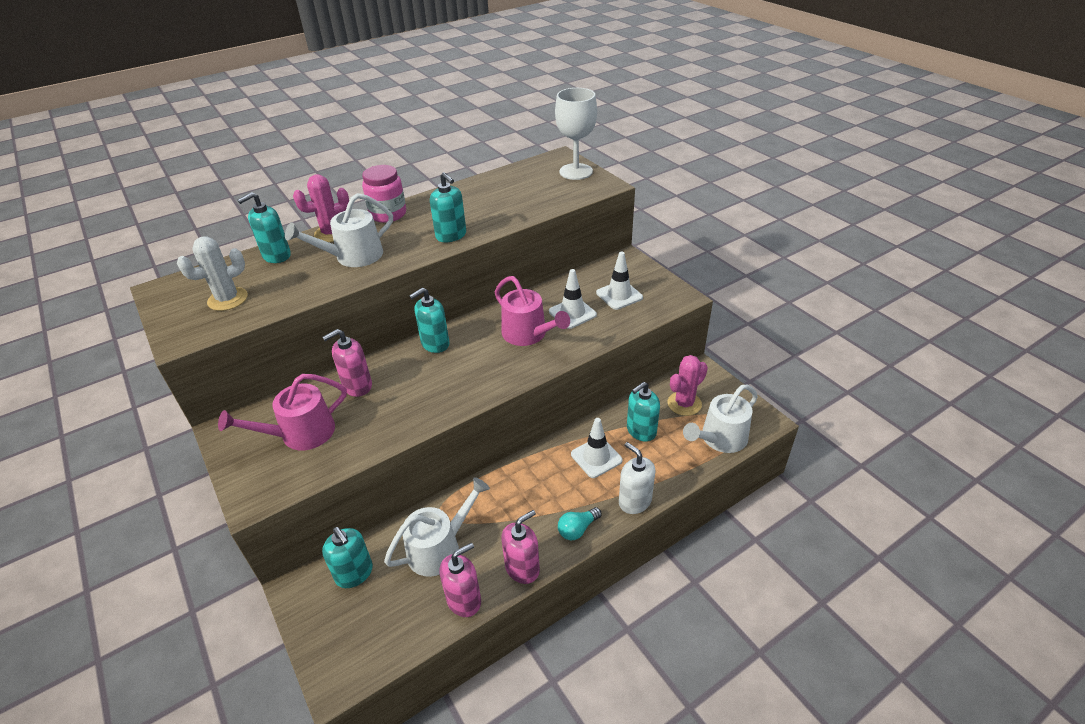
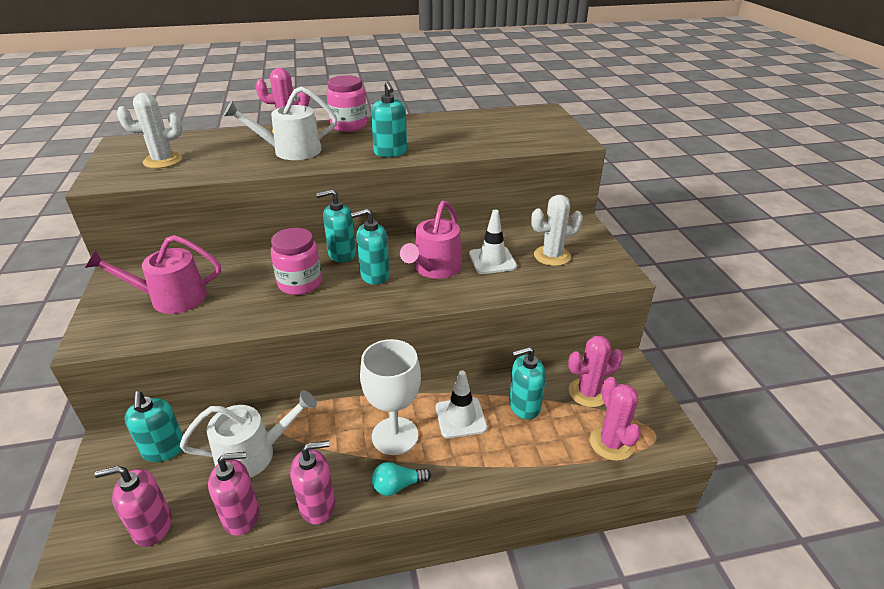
camera: 20 degrees right, 5 degrees down
(276, 256) = (230, 138): turquoise soap dispenser -> turquoise soap dispenser (374, 275)
(357, 386) = (248, 271): pink soap dispenser -> pink soap dispenser (152, 526)
(416, 383) = (300, 283): none -> pink jar
(528, 334) = (435, 268): pink watering can -> pink watering can turned 45 degrees clockwise
(576, 171) = (552, 125): white goblet -> white goblet (395, 436)
(619, 295) = (552, 256): white traffic cone -> white cactus
(634, 501) = (476, 478): white soap dispenser -> none
(720, 439) = (611, 443): white watering can -> pink cactus

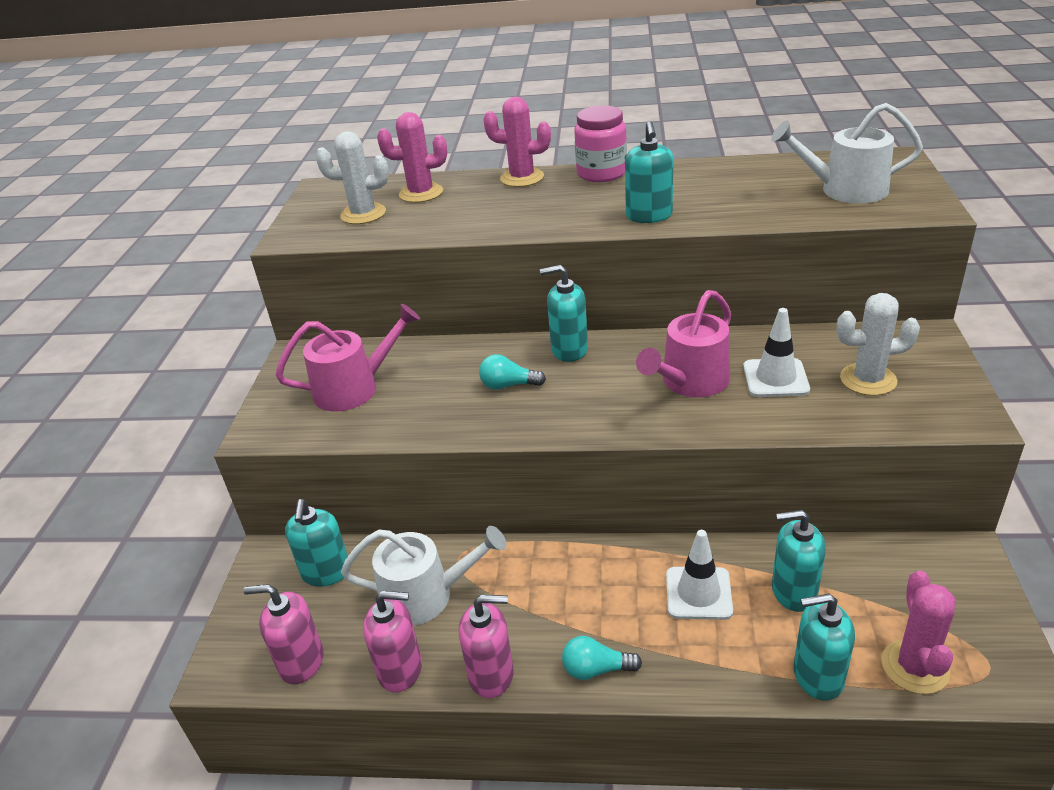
camera: 20 degrees right, 0 degrees up
(171, 298) = (354, 388): pink watering can -> pink watering can turned 150 degrees clockwise
(291, 151) = (519, 208): white watering can -> white watering can (845, 190)
(300, 283) = (508, 385): pink jar -> turquoise light bulb
(374, 275) = (606, 384): turquoise soap dispenser -> turquoise soap dispenser (817, 676)
(395, 436) = (605, 603): white goblet -> none
(588, 393) = (896, 587): pink cactus -> pink cactus (421, 193)

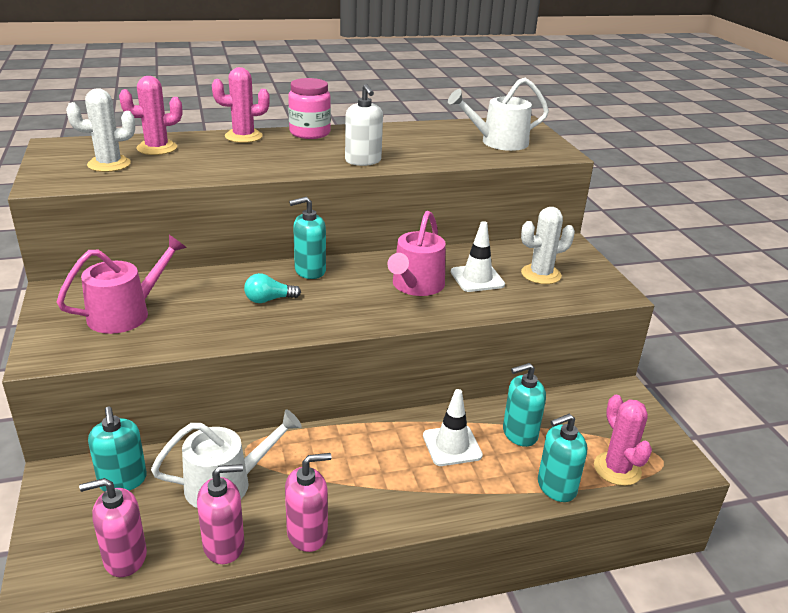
camera: 25 degrees left, 5 degrees down
(596, 669) = (393, 513): turquoise light bulb -> none
(649, 216) = (363, 161): turquoise soap dispenser -> white soap dispenser

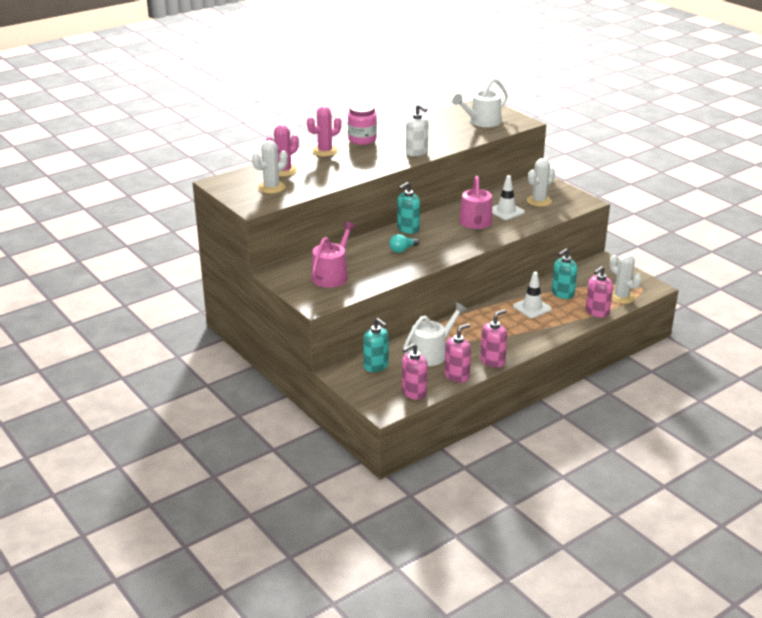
camera: 20 degrees left, 0 degrees up
(556, 487) = (597, 312): turquoise soap dispenser -> pink soap dispenser
(617, 469) = (621, 297): pink cactus -> white cactus

